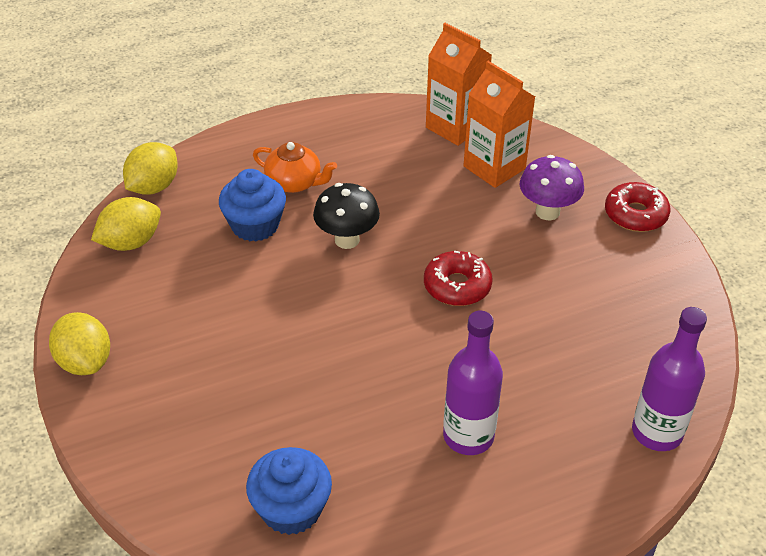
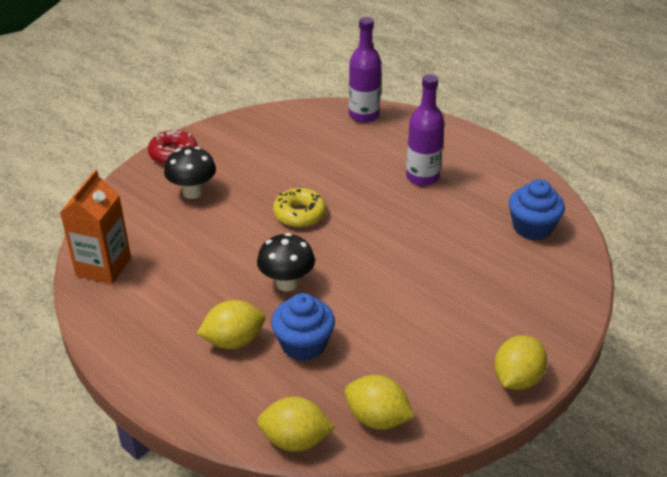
camera: 115 degrees left, 5 degrees down
(294, 182) = (233, 341): orange teapot -> yellow lemon
(457, 286) = (299, 214): red donut -> yellow donut
(494, 167) = (151, 230): orange carton -> none
(547, 212) = (192, 192): purple mushroom -> black mushroom

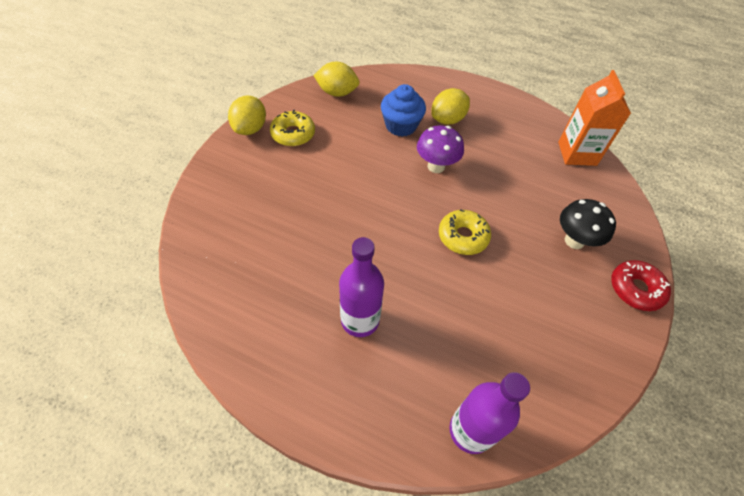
camera: 160 degrees right, 15 degrees up
(287, 283) = (436, 166): black mushroom -> purple mushroom
(295, 440) = (380, 76): yellow lemon -> none
(457, 359) = (293, 134): none -> yellow donut
(532, 227) = (234, 271): blue cupcake -> none

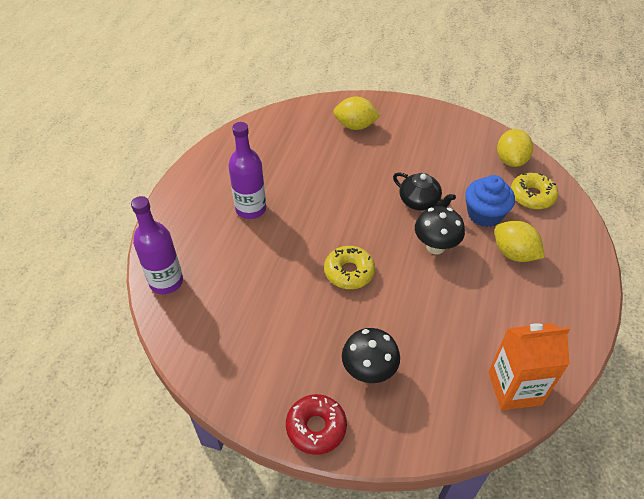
camera: 85 degrees right, 5 degrees down
(250, 129) = (431, 114): yellow lemon -> yellow lemon (355, 126)
(293, 134) = (436, 140): yellow donut -> yellow donut (532, 196)
(377, 165) = (420, 202): none -> black teapot
(436, 166) = (435, 247): purple mushroom -> black mushroom

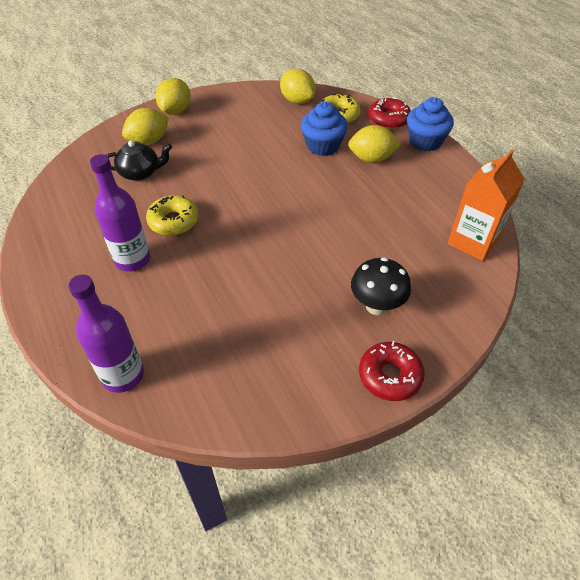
camera: 45 degrees left, 0 degrees up
(349, 272) = (276, 249): yellow donut -> yellow donut (173, 221)
(402, 112) = (176, 111): none -> yellow lemon
(420, 202) = (268, 165): black teapot -> black teapot (140, 173)
(435, 247) = (316, 188): black mushroom -> none
(575, 228) = (388, 119): none -> red donut
(586, 271) = (425, 141): none -> blue cupcake

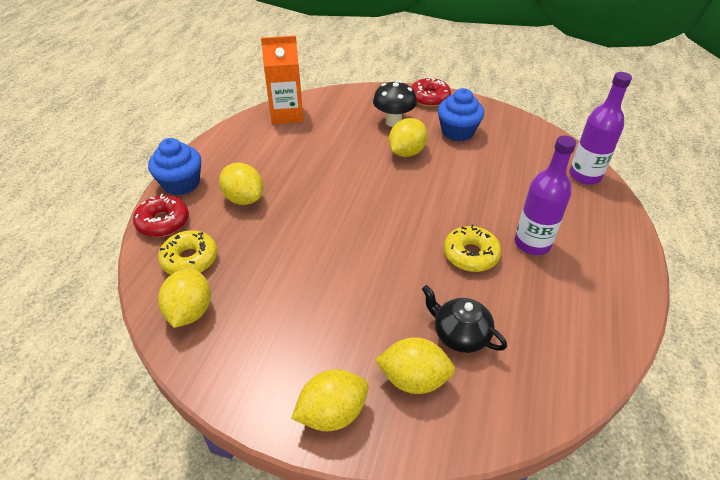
camera: 135 degrees left, 5 degrees down
(318, 277) = (406, 152): none -> yellow lemon
(323, 146) = (258, 237): blue cupcake -> blue cupcake (457, 132)

